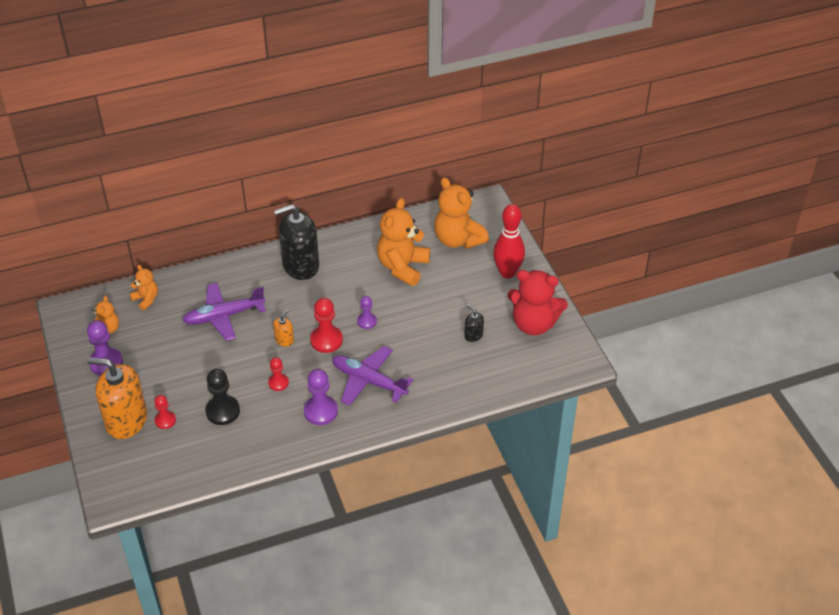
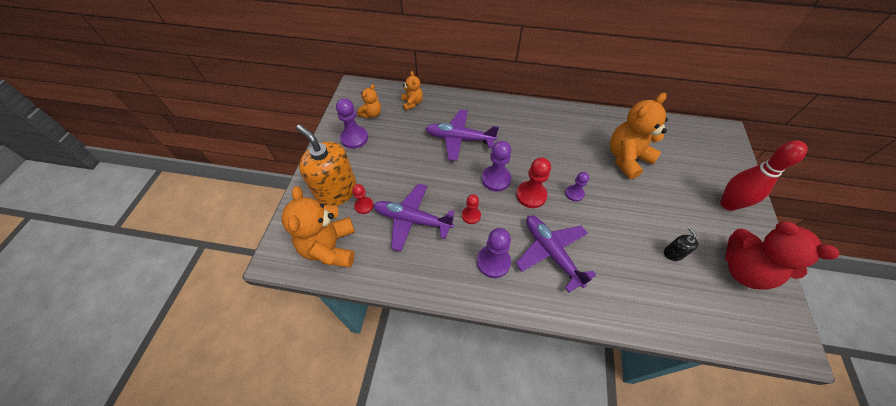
camera: 30 degrees right, 10 degrees up
(223, 411) = (412, 220): black pawn -> purple plane
(284, 340) = (496, 179): orange soap dispenser -> purple pawn
(300, 265) = (540, 123): black soap dispenser -> none
(458, 239) = (687, 154): orange teddy bear -> orange teddy bear (330, 247)

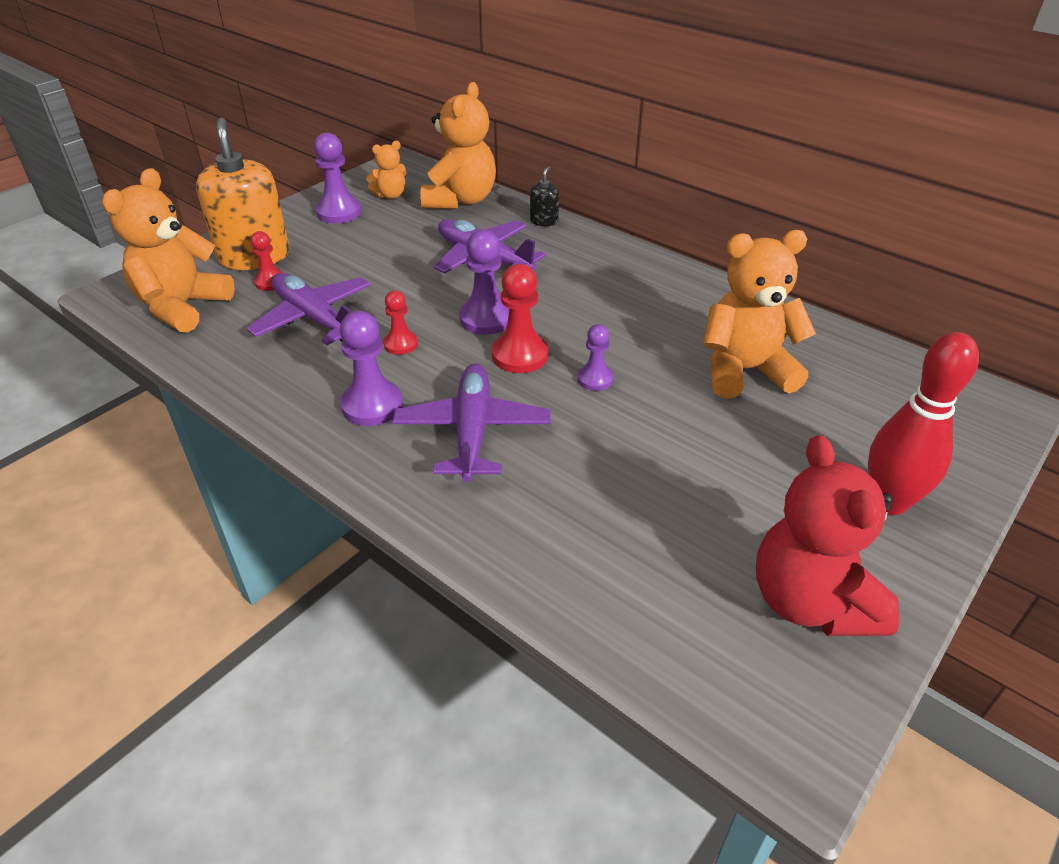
camera: 30 degrees right, 15 degrees down
(412, 103) = (460, 200): orange teddy bear -> orange teddy bear, size x1.94
(673, 253) = (690, 519): black soap dispenser -> black soap dispenser (544, 221)

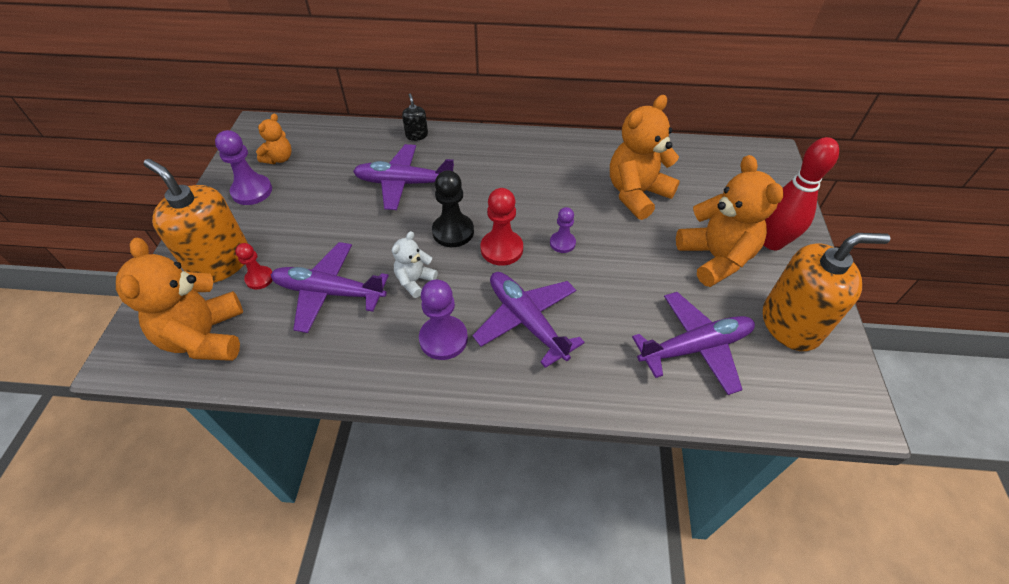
camera: 35 degrees left, 10 degrees up
(401, 344) = (415, 281): red pawn -> white teddy bear
(460, 200) = (339, 141): orange teddy bear -> orange teddy bear (715, 258)
(486, 319) = (453, 232): purple pawn -> black pawn
(643, 556) = (695, 347): none -> purple plane
(810, 602) = (790, 324): red teddy bear -> orange soap dispenser

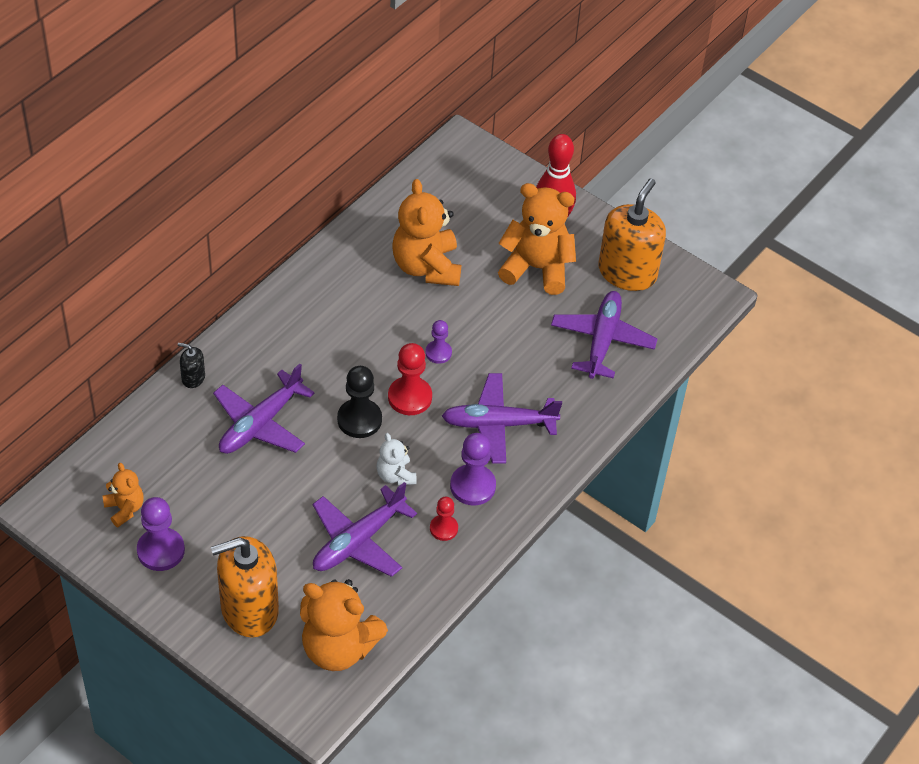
camera: 60 degrees left, 0 degrees up
(259, 278) = (297, 586): red pawn -> red pawn (443, 528)

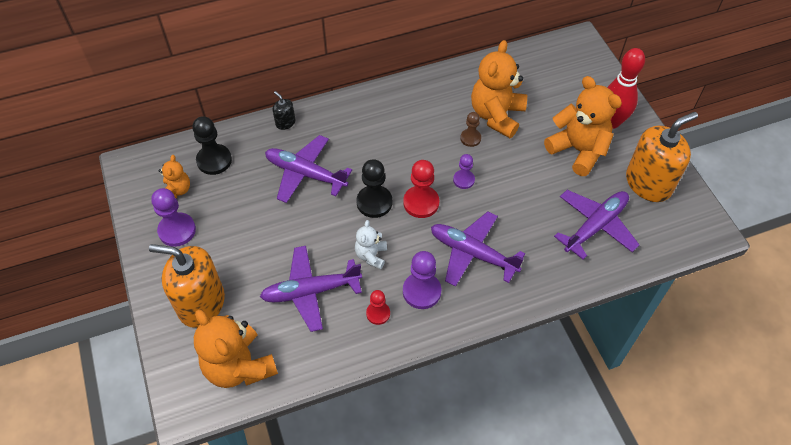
camera: 35 degrees right, 5 degrees up
(142, 457) = (214, 160): none -> black pawn
(260, 424) = (305, 174): purple plane -> purple plane turned 45 degrees clockwise
(415, 304) = (470, 138): none -> brown pawn

